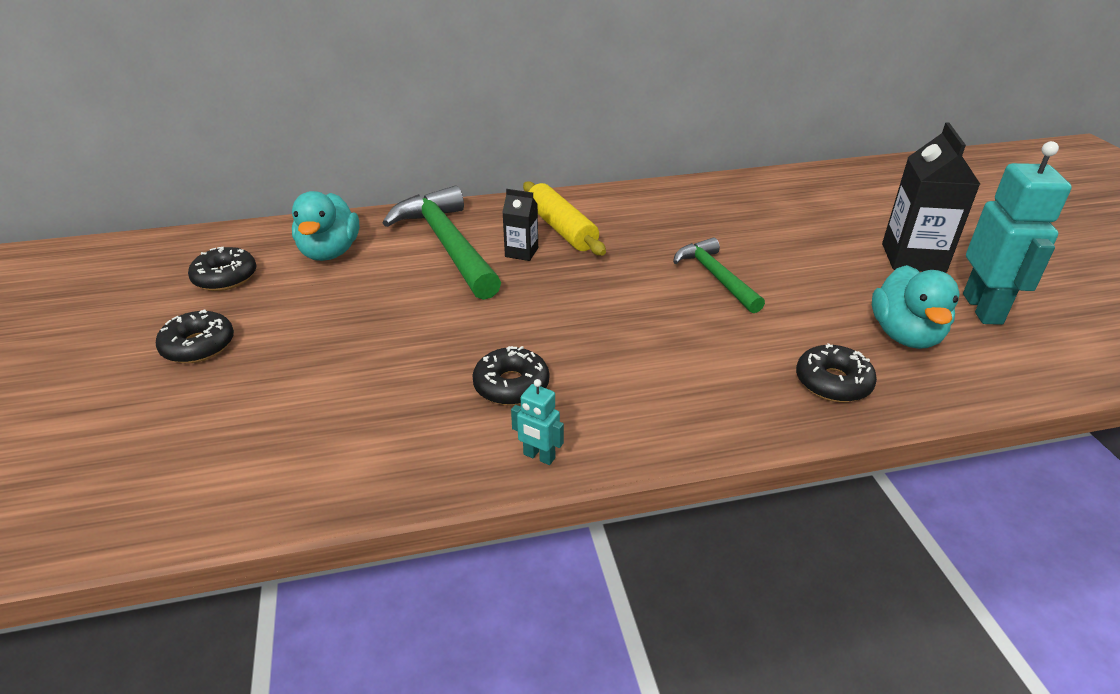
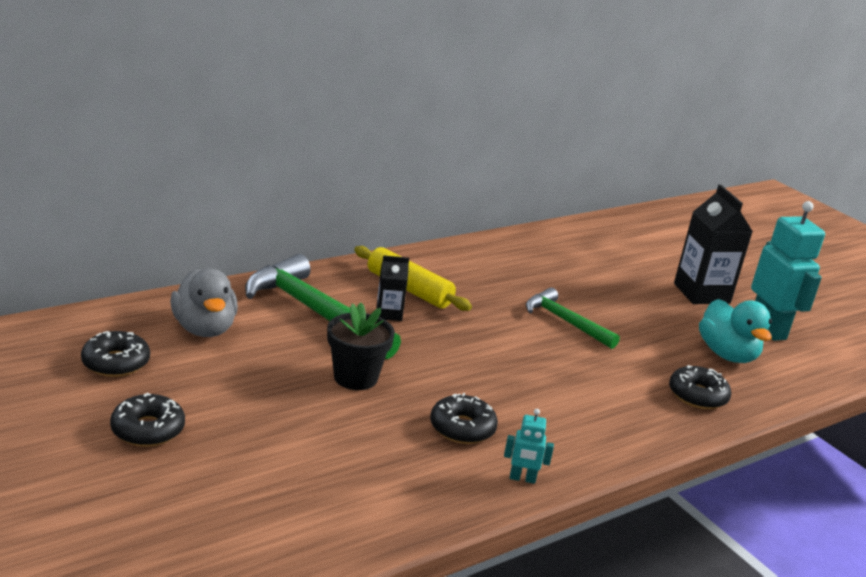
camera: 25 degrees left, 10 degrees down
(330, 252) = (204, 329): turquoise duck -> grey duck
(437, 316) = (355, 377): none -> black flower pot

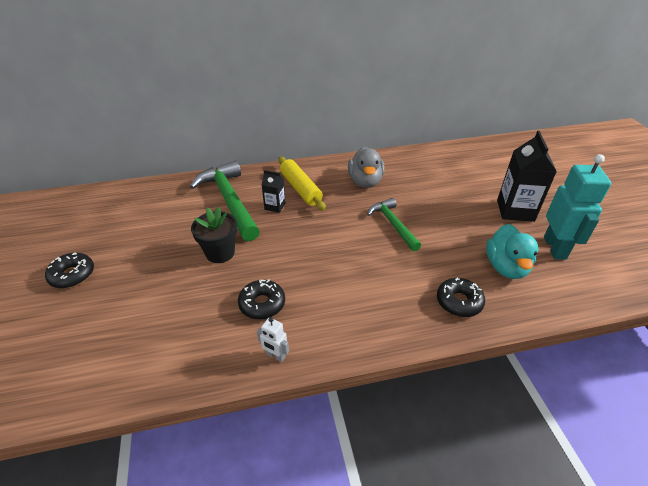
camera: 25 degrees right, 15 degrees up
(116, 363) = (92, 225): black donut -> none
(204, 329) = (157, 206): grey duck -> grey duck (365, 181)
(522, 479) = (275, 356): turquoise robot -> white robot

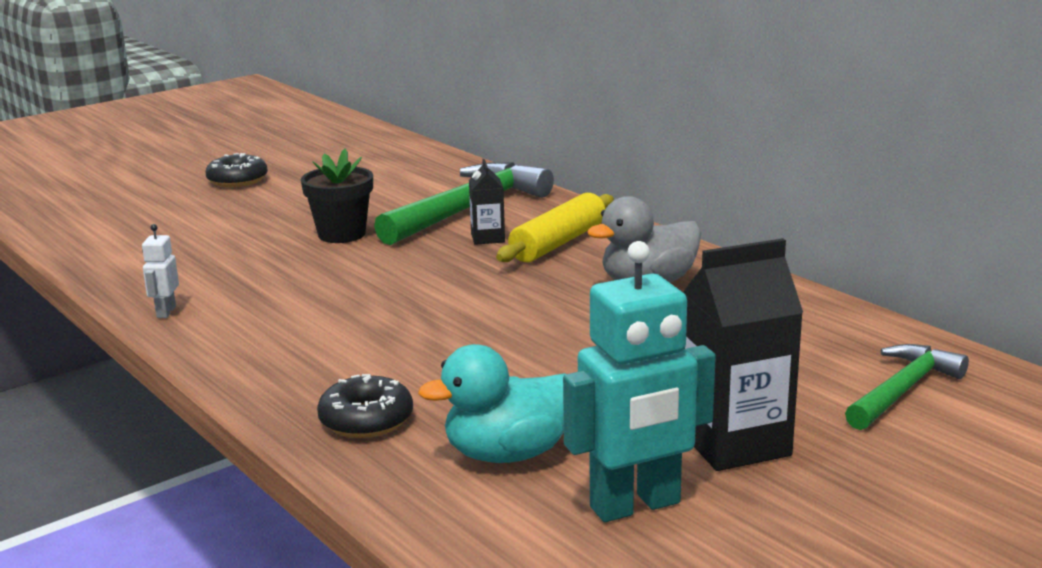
camera: 65 degrees right, 20 degrees down
(262, 304) = (257, 282): black donut -> none
(393, 224) = (536, 330): green hammer -> green hammer (902, 390)

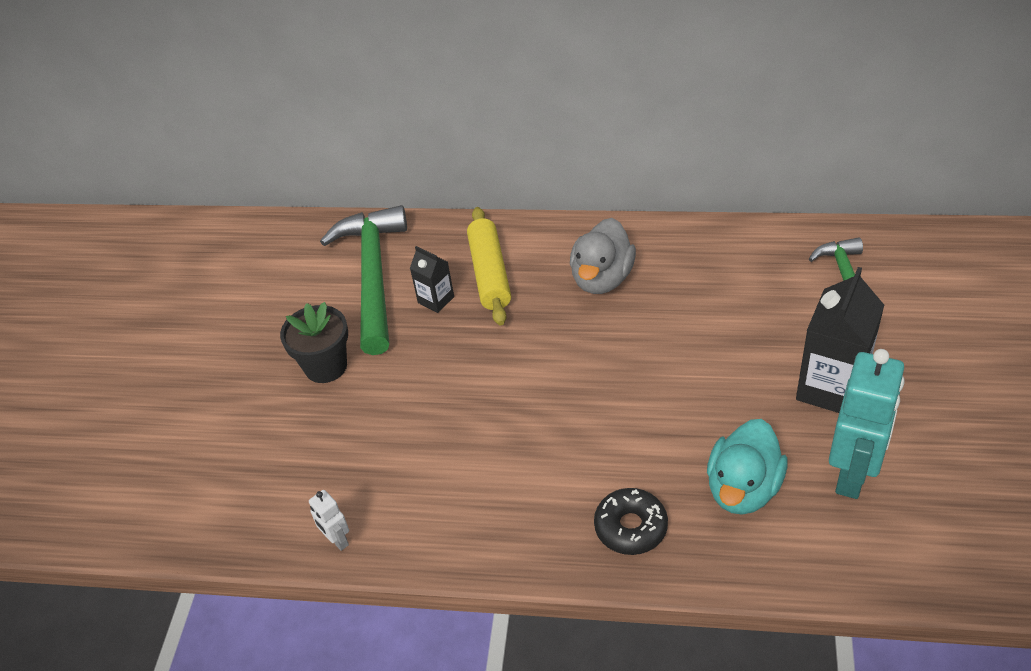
camera: 40 degrees left, 25 degrees up
(237, 180) = (129, 359): black donut -> none

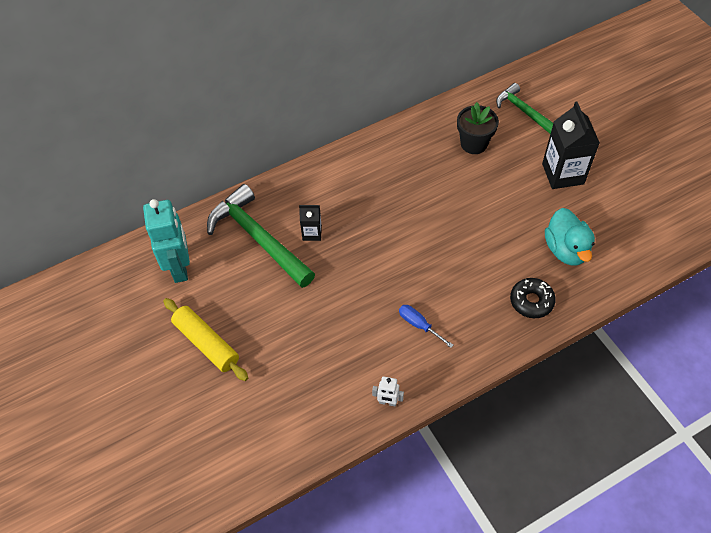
camera: 40 degrees left, 10 degrees up
(326, 366) = (283, 309): black flower pot -> black flower pot (474, 144)
(459, 472) = (419, 325): none -> blue screwdriver
(489, 274) = (329, 201): yellow rolling pin -> yellow rolling pin (206, 343)
(602, 278) = (396, 171): grey duck -> none
(853, 474) = (608, 213): turquoise robot -> turquoise robot (180, 267)

